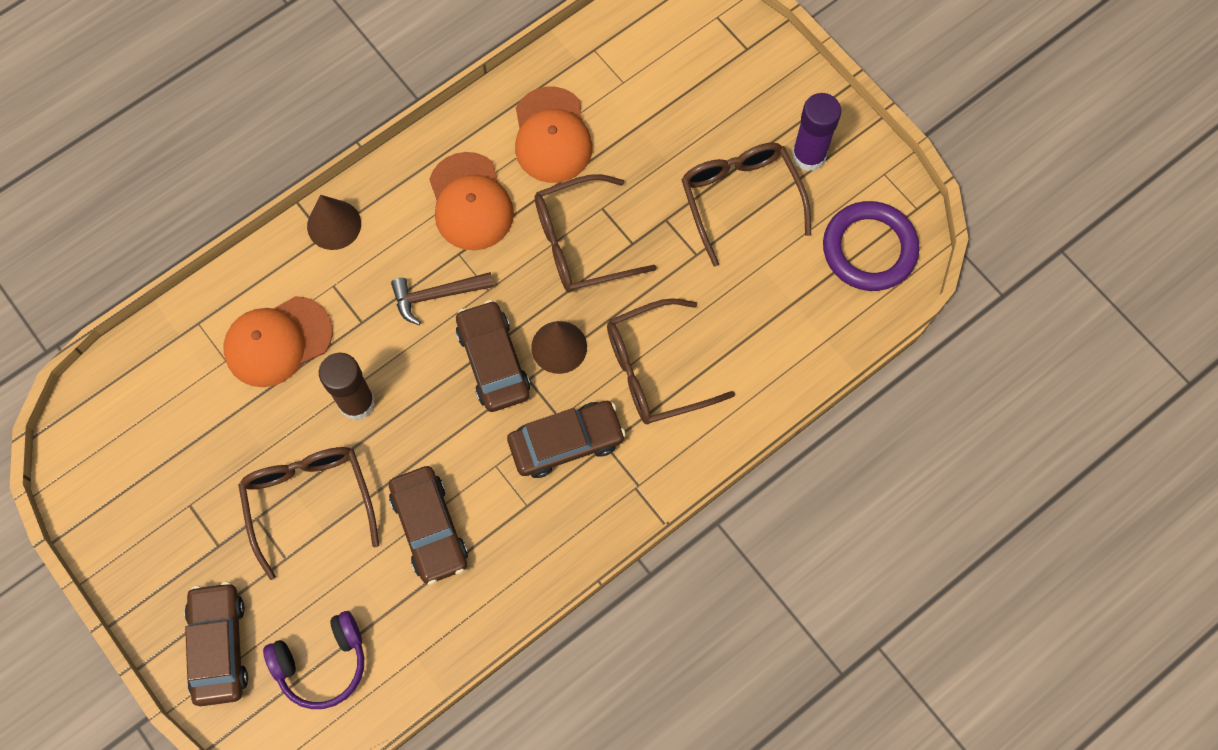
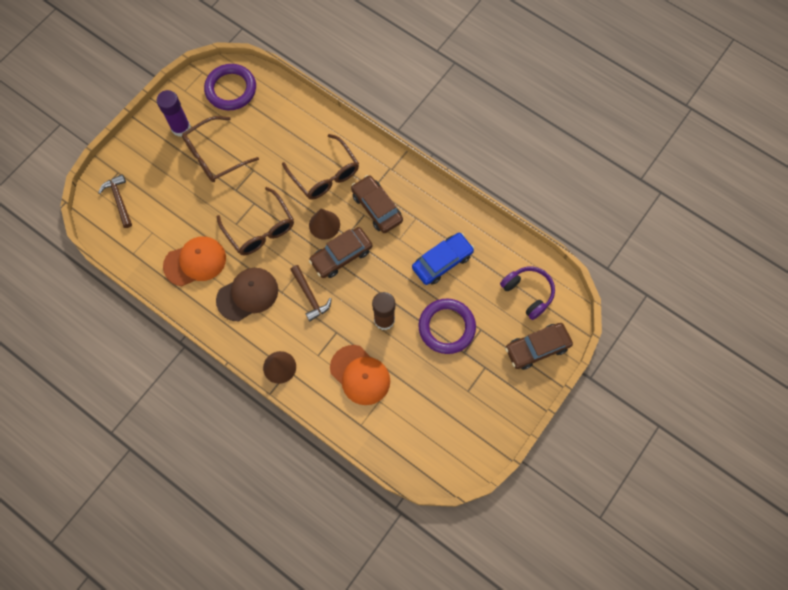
camera: 105 degrees left, 0 degrees up
(309, 501) = (446, 327): brown glasses -> purple ring
(429, 528) = (442, 262): brown car -> blue car
(470, 202) = (247, 295): orange cap -> brown cap
(695, 43) = (119, 200): none -> brown hammer

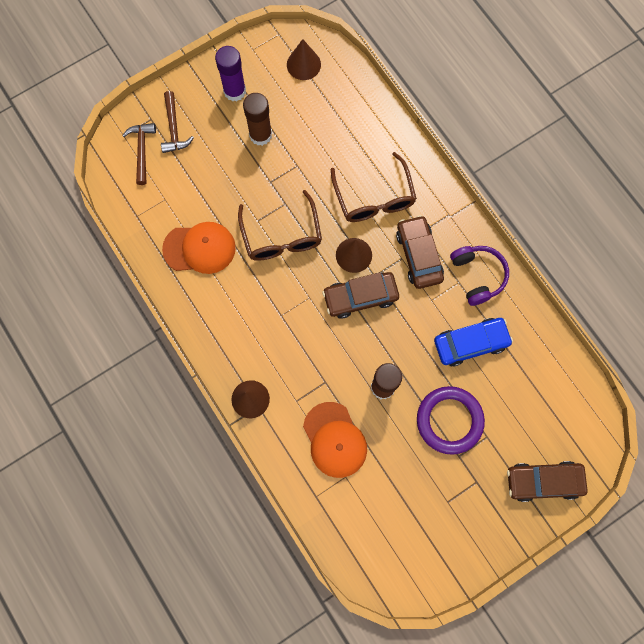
camera: 20 degrees right, 5 degrees up
(214, 156) = (260, 135): brown glasses -> brown glue stick
(231, 89) = (303, 64): purple ring -> brown cone
(247, 295) = (243, 305): brown cap -> none
(310, 296) = (310, 331): brown hammer -> brown hammer (174, 128)
(528, 293) = (555, 414): purple headphones -> purple headphones (477, 276)

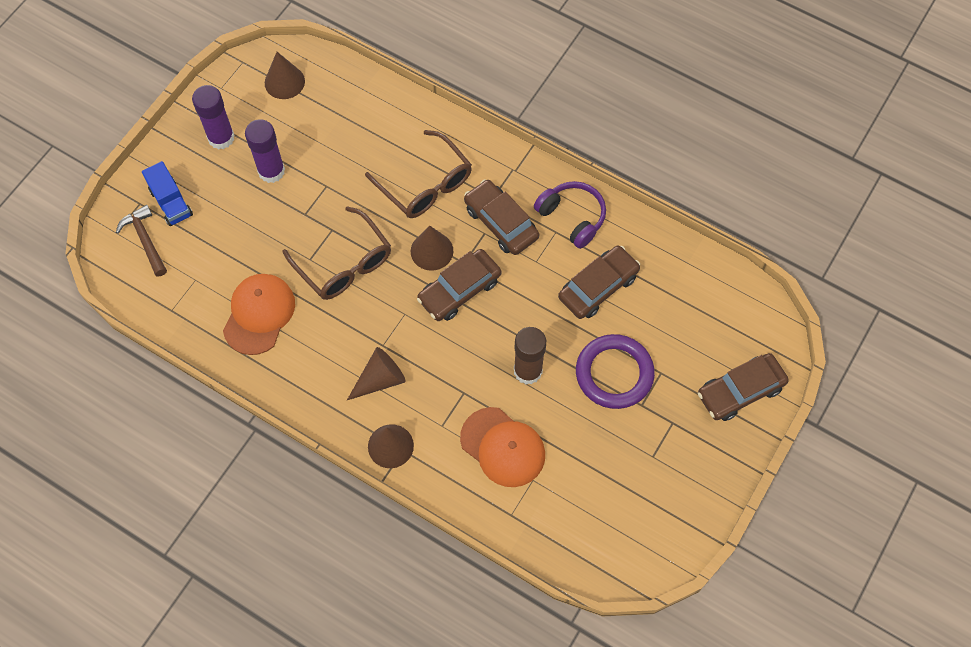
camera: 25 degrees left, 10 degrees down
(174, 128) = (171, 202): brown hammer -> blue truck
(199, 248) = (259, 314): orange cap -> orange cap turned 45 degrees counterclockwise
(260, 135) = (271, 171): brown glue stick -> purple glue stick
(267, 342) = (380, 379): none -> brown cone
(470, 343) = (598, 287): blue car -> brown car

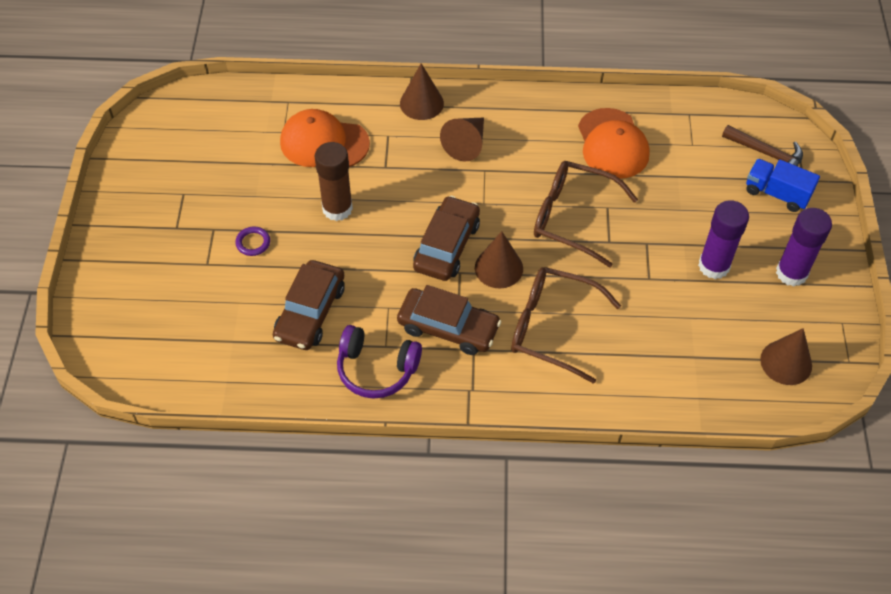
camera: 150 degrees right, 10 degrees down
(614, 373) = (253, 243): purple ring -> purple ring, size x0.41
(740, 391) = (119, 283): brown car -> none

